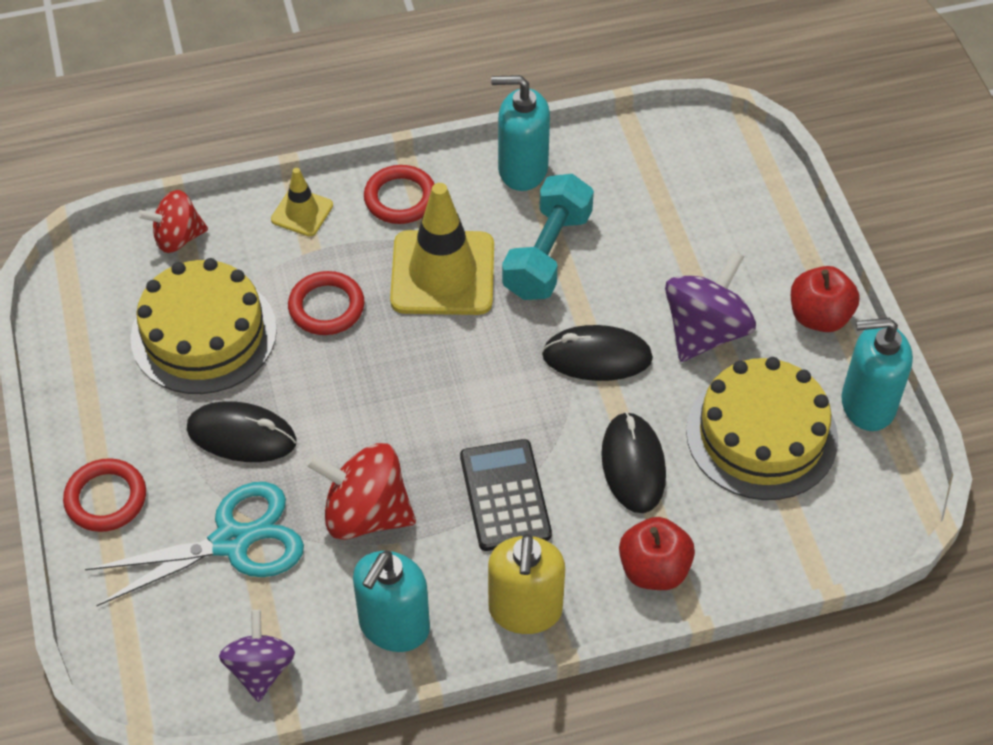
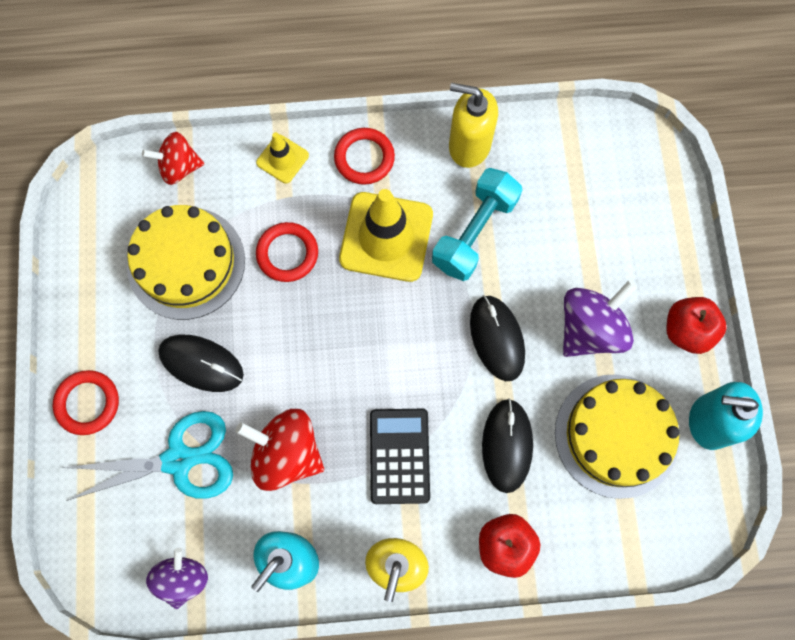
camera: 10 degrees right, 20 degrees up
(522, 169) = (469, 145): turquoise soap dispenser -> yellow soap dispenser
(597, 357) = (497, 338): black mouse -> black mouse turned 60 degrees clockwise

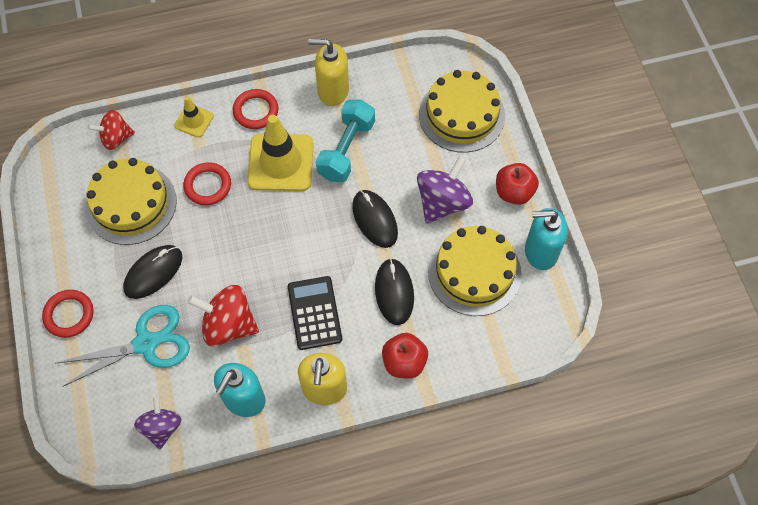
camera: 10 degrees left, 10 degrees down
(201, 363) = (153, 273): black mouse -> black mouse turned 60 degrees counterclockwise
(634, 208) = (462, 115): none -> yellow cake

